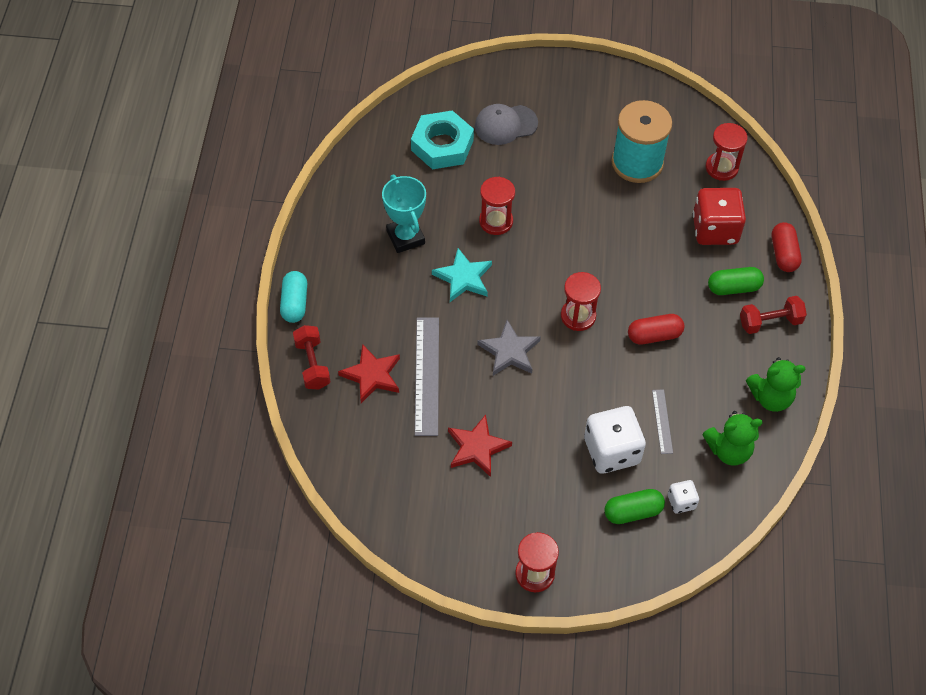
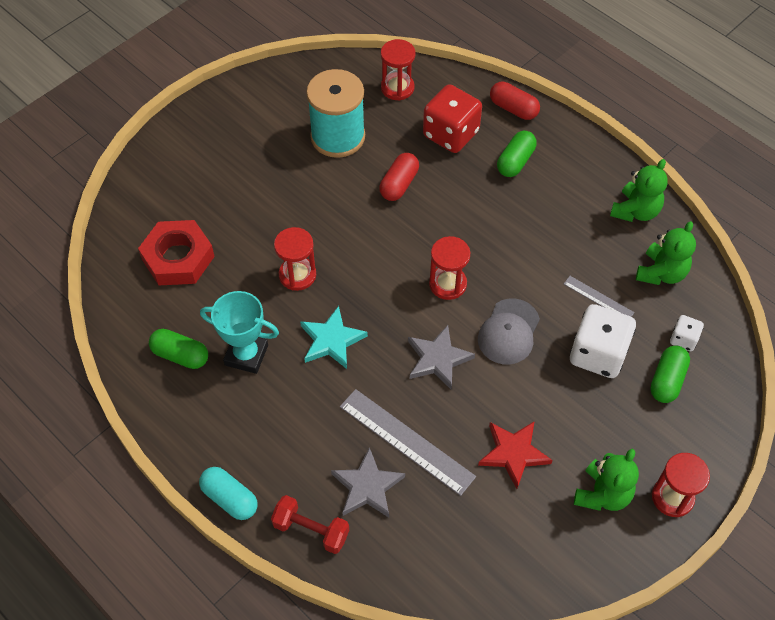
camera: 50 degrees left, 0 degrees up
(371, 201) = (180, 355): none -> green capsule
(372, 375) = (367, 486): red star -> grey star
(442, 145) = (178, 258): turquoise nut -> red nut
(496, 525) = (602, 494): none -> green teddy bear
(505, 125) = (206, 197): grey cap -> grey cap (508, 332)
(654, 335) = (513, 245): red capsule -> red capsule (399, 184)
(770, 322) = (567, 162): red dumbbell -> none

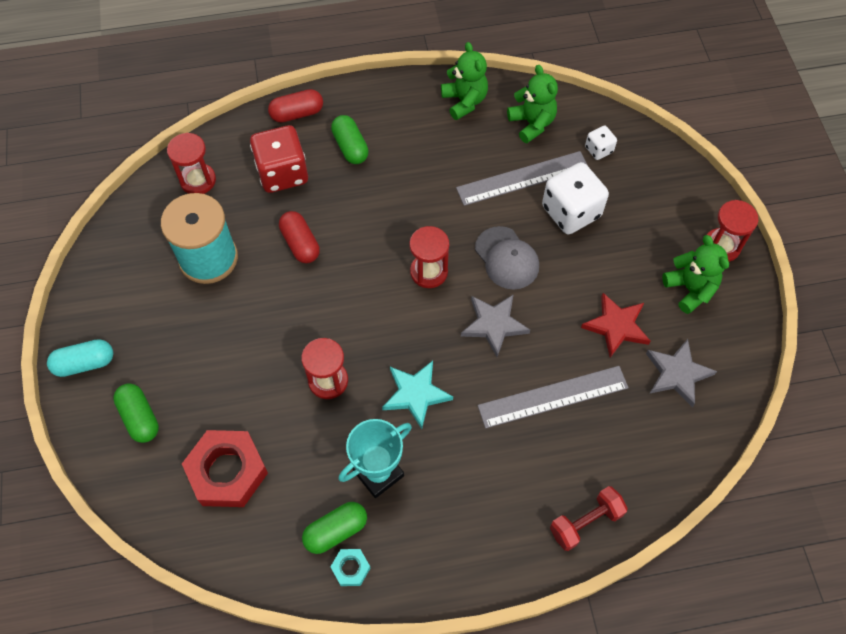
camera: 55 degrees left, 5 degrees up
(158, 383) = (351, 568): none -> turquoise nut
(230, 498) = (512, 572): turquoise capsule -> turquoise capsule (85, 363)
(367, 486) = (574, 453): grey star -> grey star (677, 374)
(598, 298) = (522, 178): grey ruler -> grey ruler, size x1.91
(667, 380) = (625, 184): green capsule -> green capsule (139, 418)

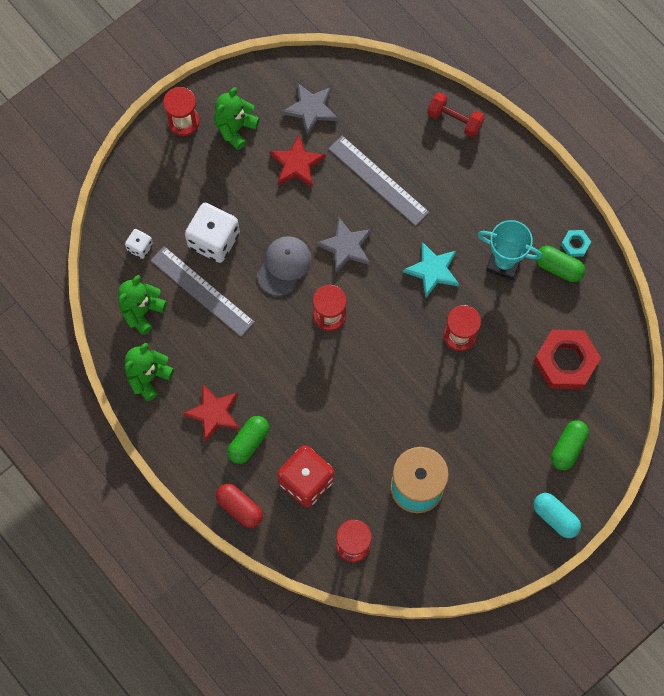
camera: 120 degrees left, 10 degrees up
(300, 244) = (362, 425): red capsule -> none
(396, 133) = (214, 413): none -> red star

